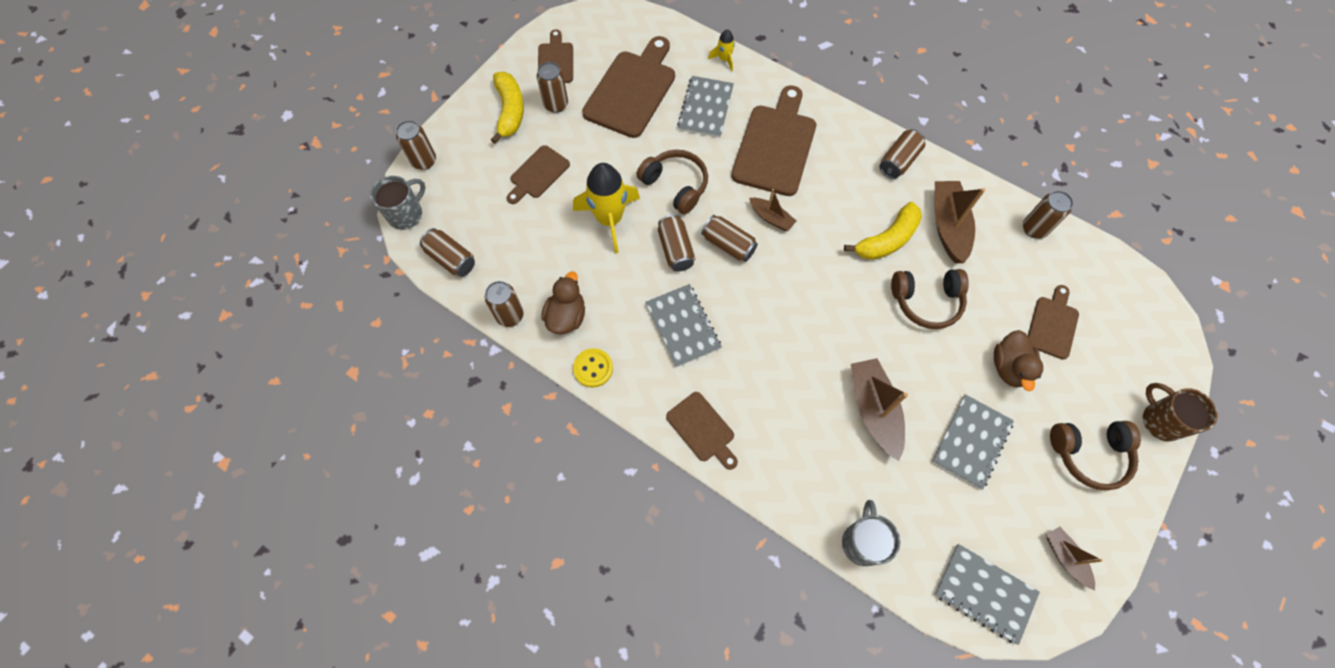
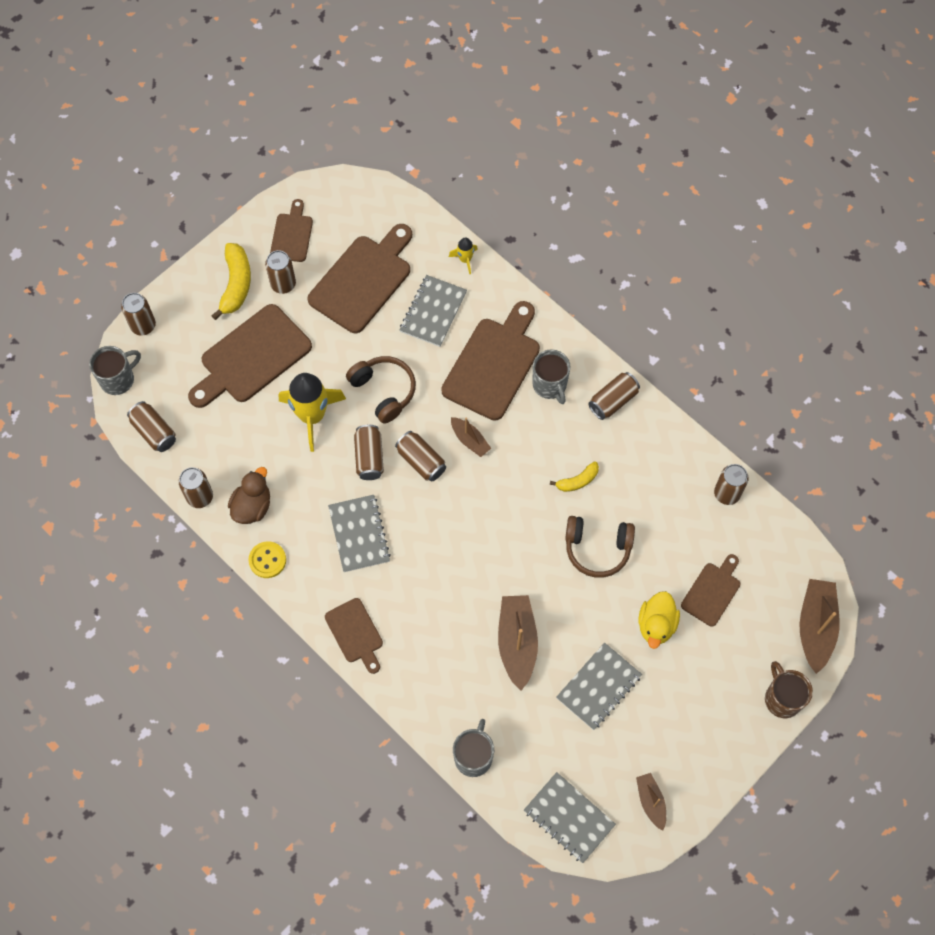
camera: 10 degrees right, 0 degrees up
(538, 174) = (251, 357): brown cutting board -> brown cutting board, size x1.81
(834, 156) = (550, 385): none -> grey mug
(887, 239) = (577, 481): yellow banana -> yellow banana, size x0.58
(948, 226) = (642, 477): brown boat -> brown boat (815, 627)
(1009, 367) = (656, 625): brown duck -> yellow duck
(1089, 454) = (704, 717): brown headphones -> none

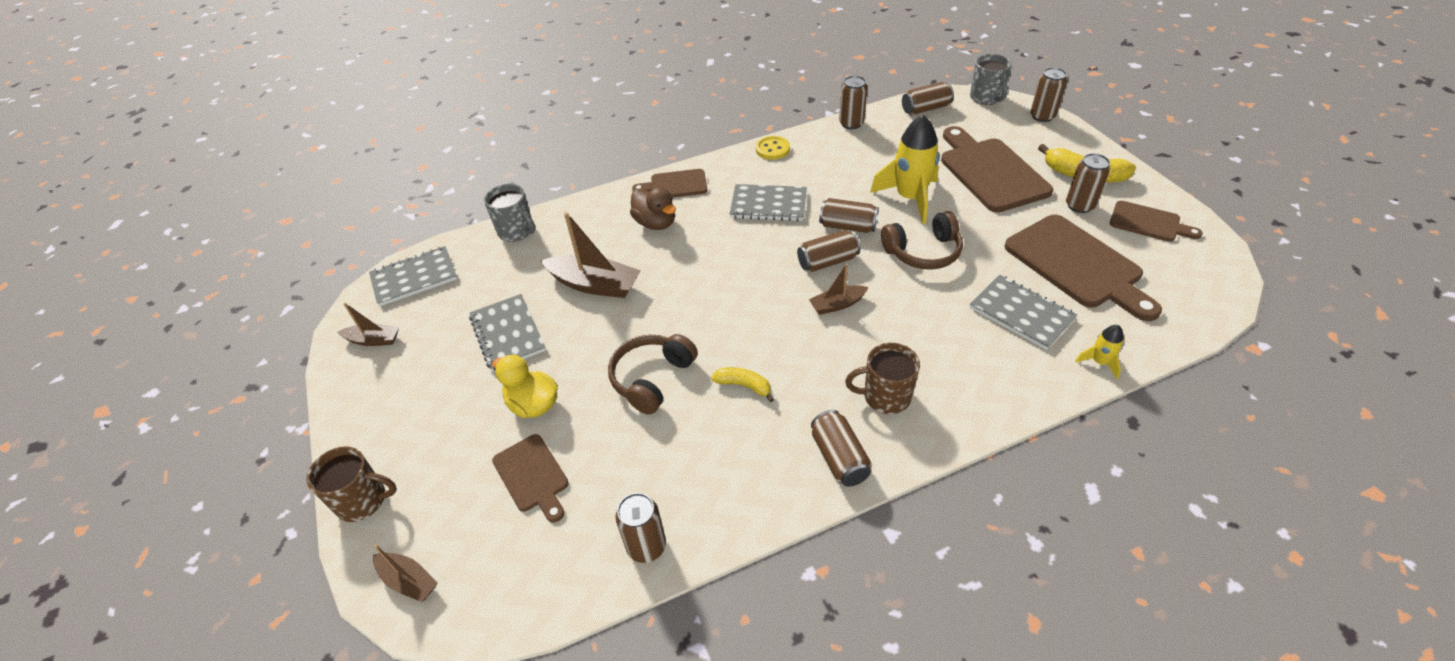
camera: 115 degrees right, 20 degrees down
(252, 506) = (828, 149): brown duck -> brown duck (655, 223)
(494, 364) = (932, 350): brown cutting board -> none
(550, 385) = (885, 397): grey mug -> brown mug
(577, 481) = (744, 386): yellow banana -> yellow banana turned 120 degrees clockwise
(815, 627) = (409, 581): brown boat -> brown boat, size x0.57

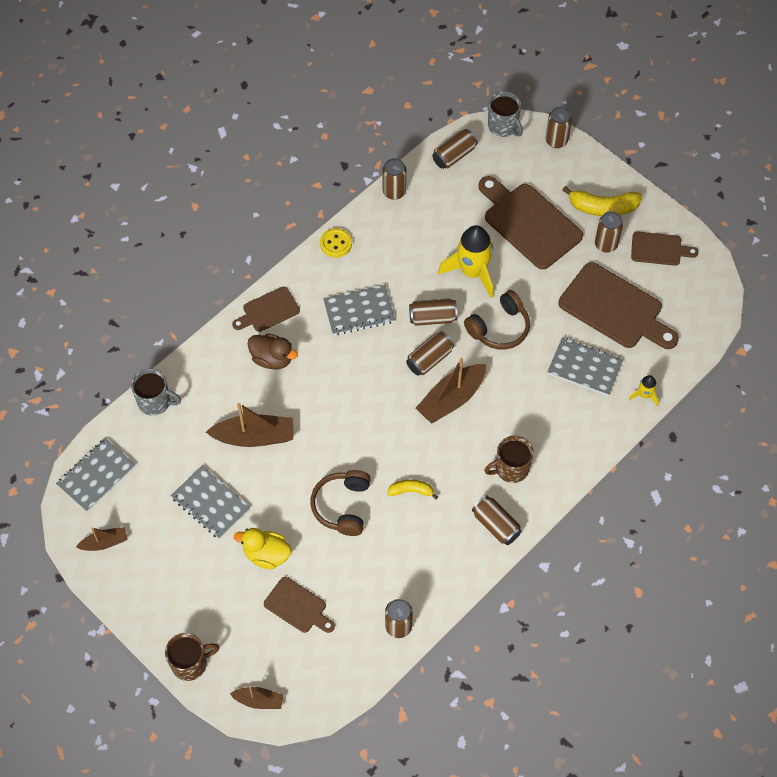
camera: 25 degrees left, 15 degrees up
(837, 305) = (451, 399): brown boat -> brown boat, size x1.76

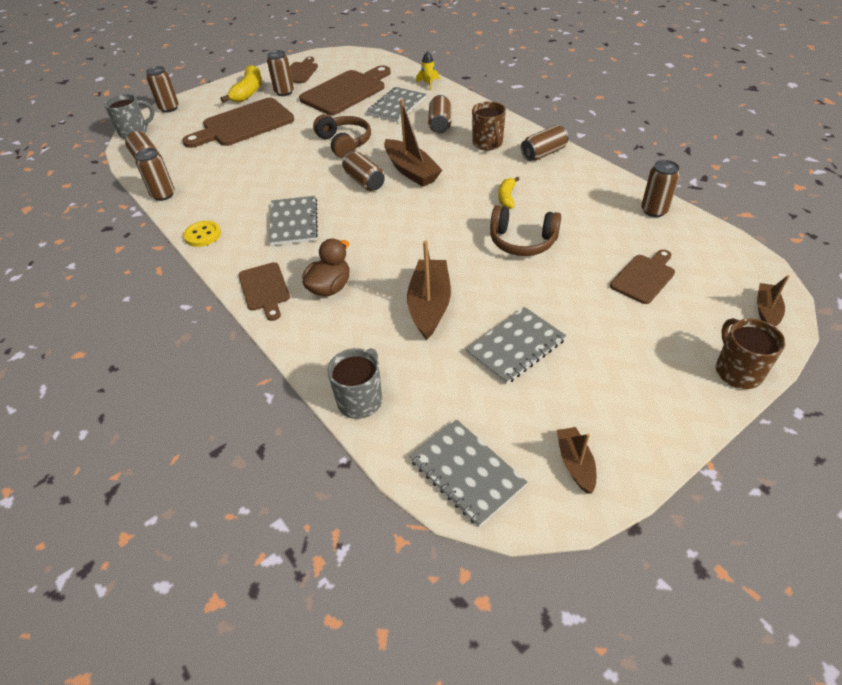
camera: 80 degrees left, 15 degrees down
(266, 555) = (583, 299): yellow duck -> none
(432, 318) = (319, 178): brown can -> brown can (440, 124)
(472, 272) = (279, 154): yellow rocket -> none

